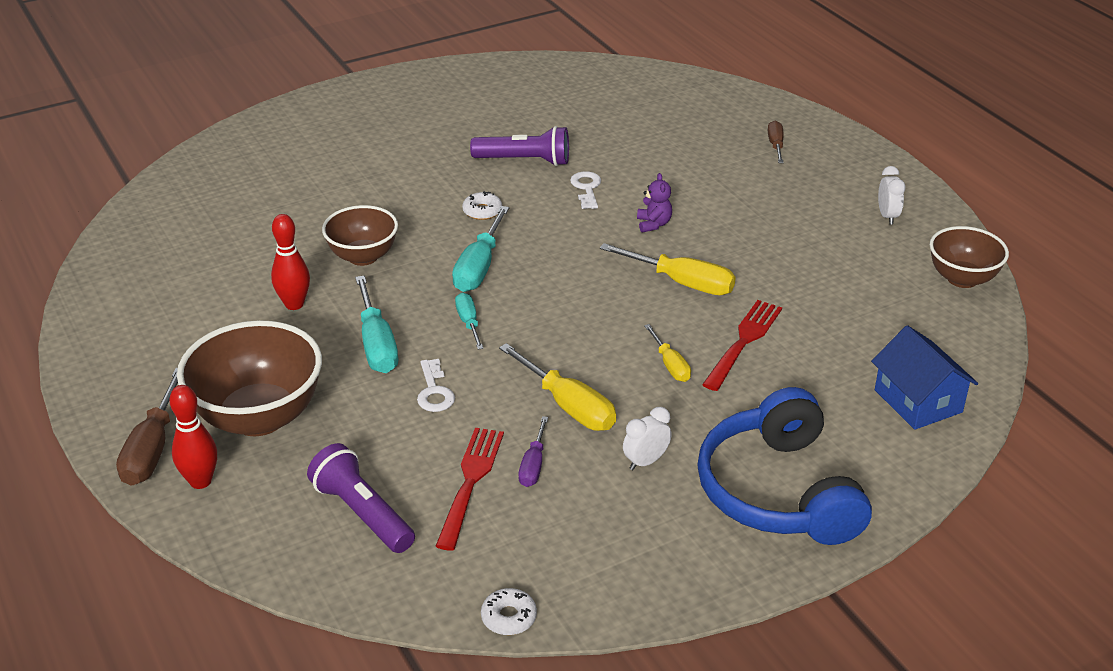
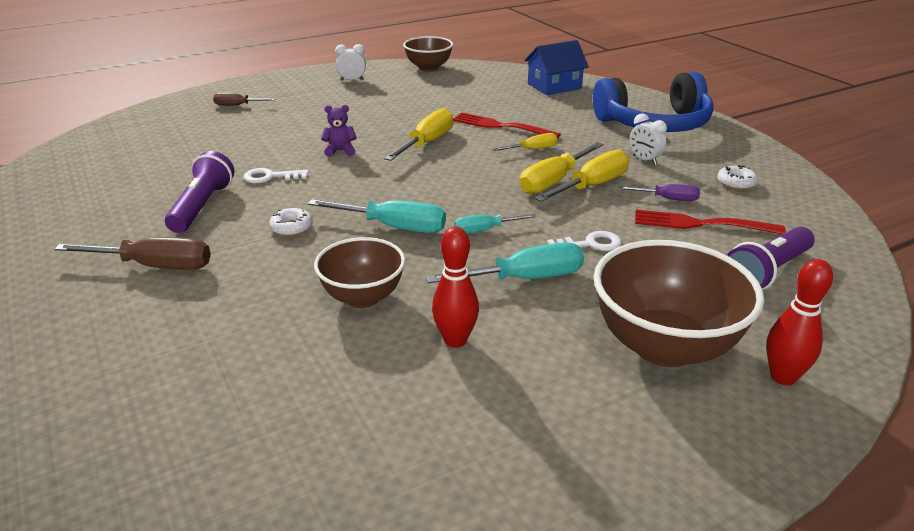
camera: 90 degrees left, 5 degrees down
(152, 448) = (750, 425): brown screwdriver -> brown screwdriver (154, 266)
(509, 617) = (830, 206): white donut -> white donut (736, 183)
(581, 377) = (554, 181): none -> yellow screwdriver

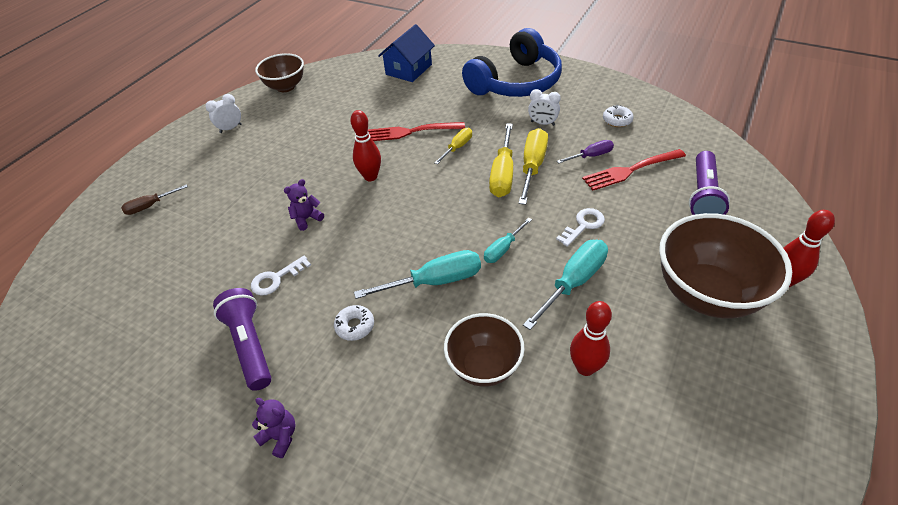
camera: 30 degrees left, 15 degrees up
(154, 266) = (280, 436): brown screwdriver -> purple teddy bear
(426, 143) = (370, 177): yellow screwdriver -> red bowling pin

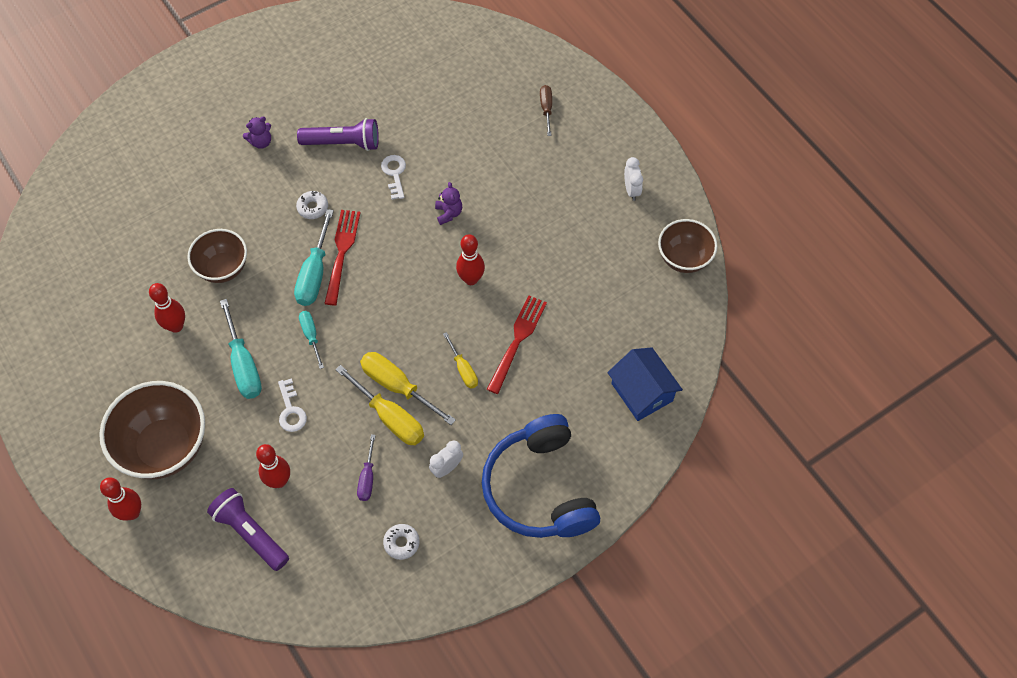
camera: 115 degrees right, 15 degrees up
(631, 170) = (324, 498): red fork -> red fork (342, 253)
(647, 201) = (279, 481): none -> red bowling pin

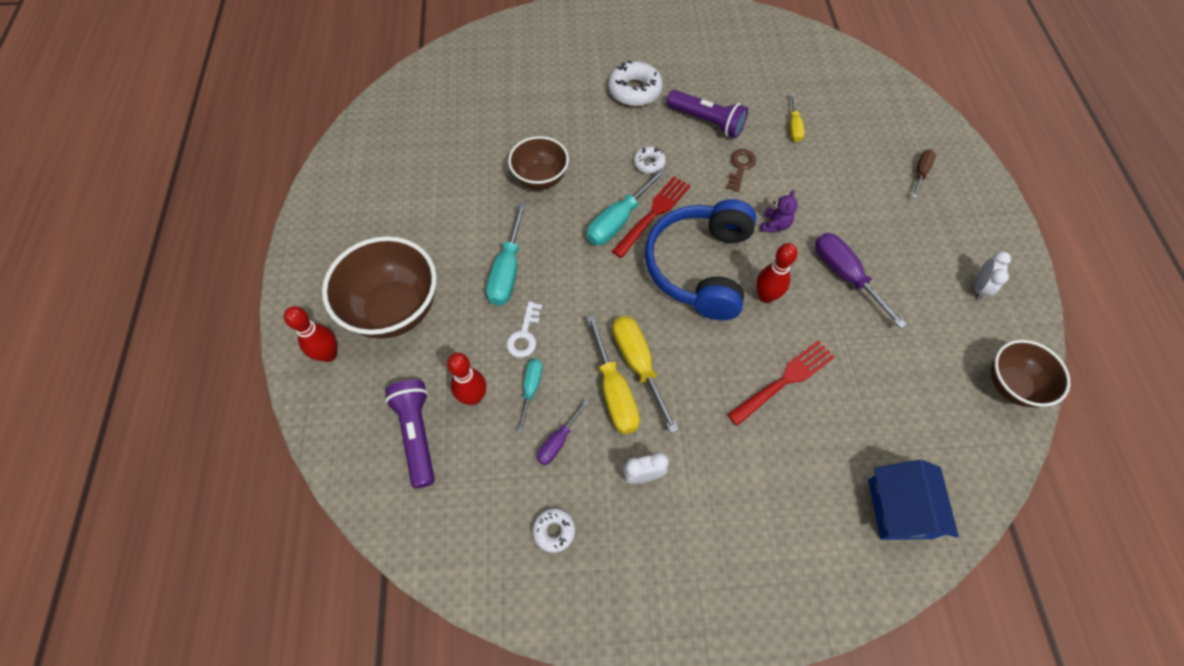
camera: 30 degrees right, 0 degrees up
(176, 326) = (470, 208): red bowling pin -> none
(261, 142) = (634, 90): purple teddy bear -> white donut
(311, 336) = (583, 275): turquoise screwdriver -> turquoise screwdriver (531, 389)
(394, 174) = (740, 167): white key -> brown key
(463, 369) = (713, 381): yellow screwdriver -> yellow screwdriver (794, 126)
(526, 231) = (845, 276): none -> purple screwdriver
(539, 488) = (731, 555): blue headphones -> blue headphones (700, 267)

